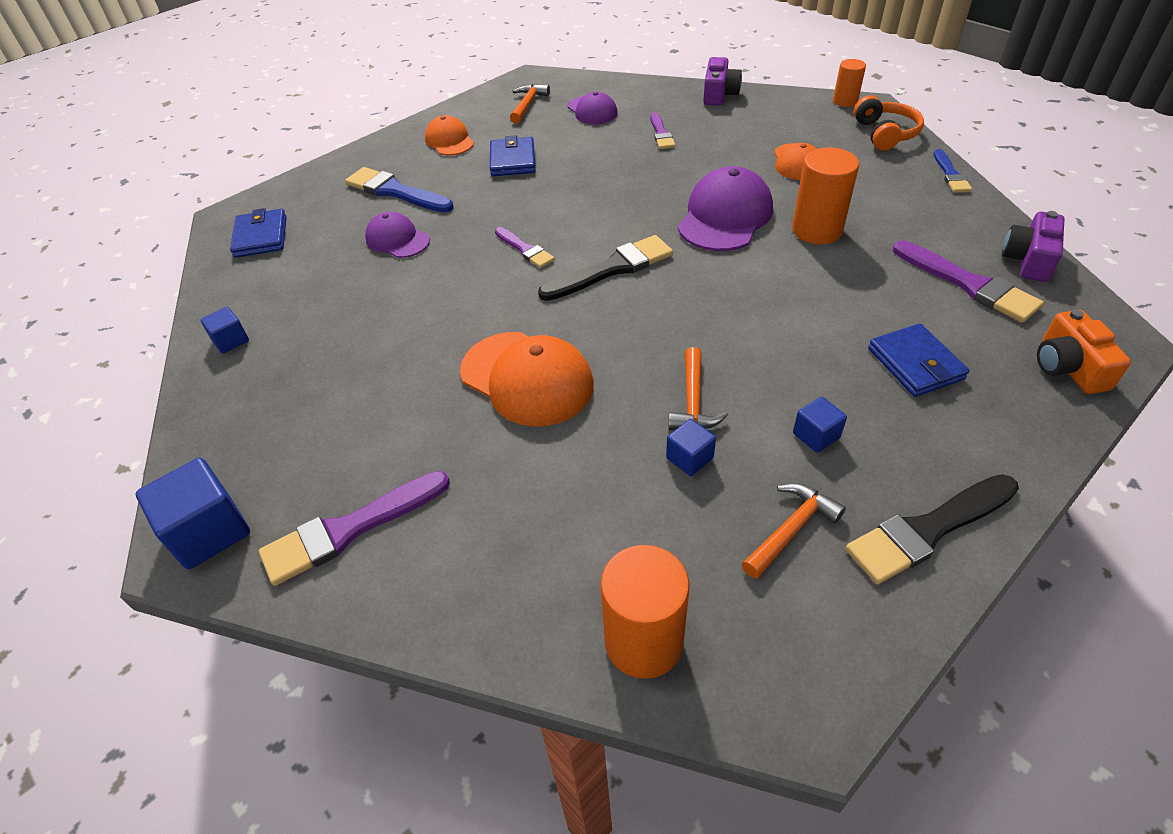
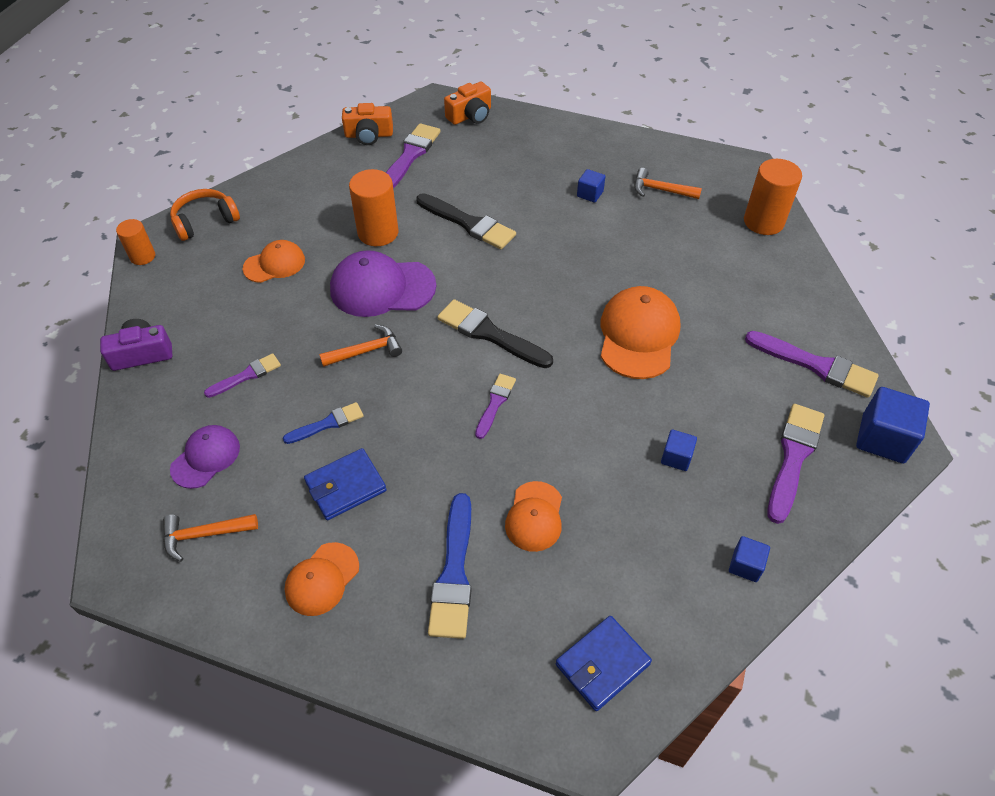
camera: 120 degrees left, 5 degrees up
(275, 432) = (793, 457): none -> purple brush
(397, 239) = (534, 516): purple cap -> orange cap
(689, 458) = (644, 237): blue cube -> blue cube (676, 457)
(693, 401) = (599, 248): orange hammer -> orange hammer (366, 351)
(915, 364) = (503, 167): blue wallet -> none
(928, 530) = (624, 148): black brush -> black brush (468, 223)
(950, 174) = (266, 178): blue brush -> blue brush (327, 423)
(1028, 260) = (369, 135): purple camera -> orange camera

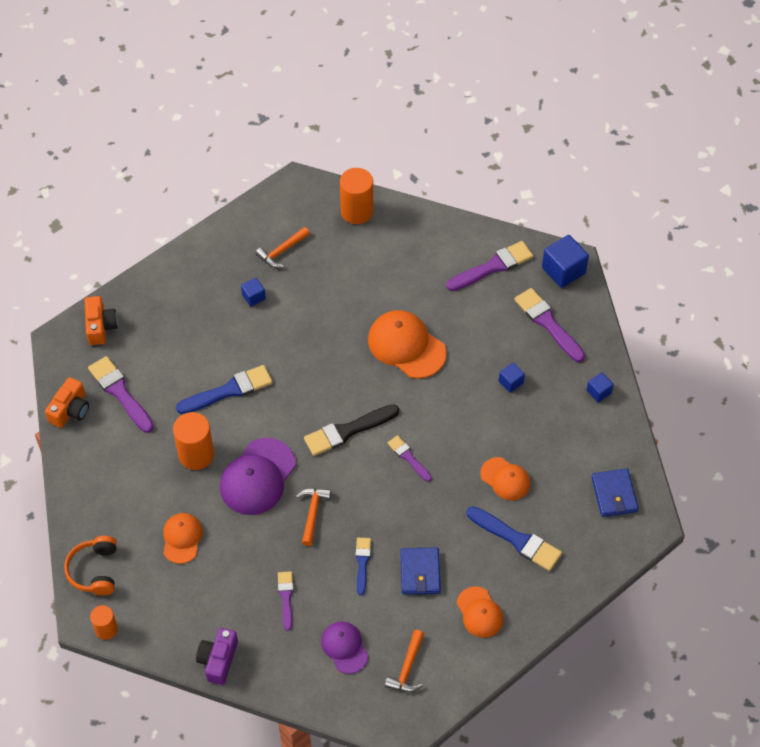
camera: 60 degrees left, 5 degrees up
(468, 223) = (229, 390): black brush -> blue brush

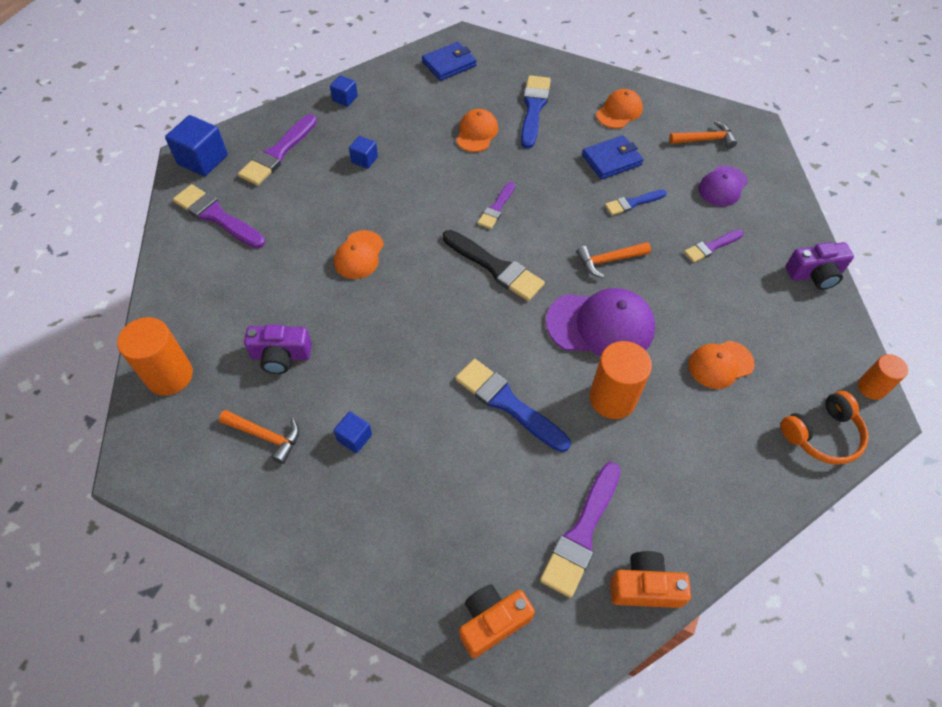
camera: 115 degrees left, 0 degrees up
(339, 274) = (281, 355): none -> purple camera
(406, 346) = (359, 255): orange cap -> orange cap, size x0.60

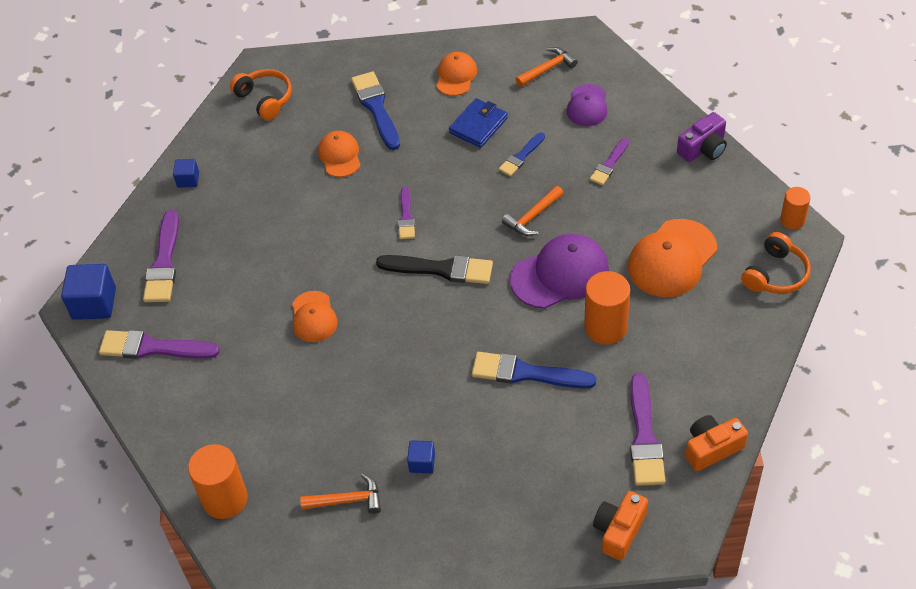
camera: 25 degrees left, 5 degrees down
(281, 355) = (310, 433): purple camera -> none
(364, 160) = (253, 230): blue cube -> none
(449, 64) = (265, 99): blue wallet -> orange headphones
(720, 364) = (672, 258): orange cap -> orange cap, size x1.67

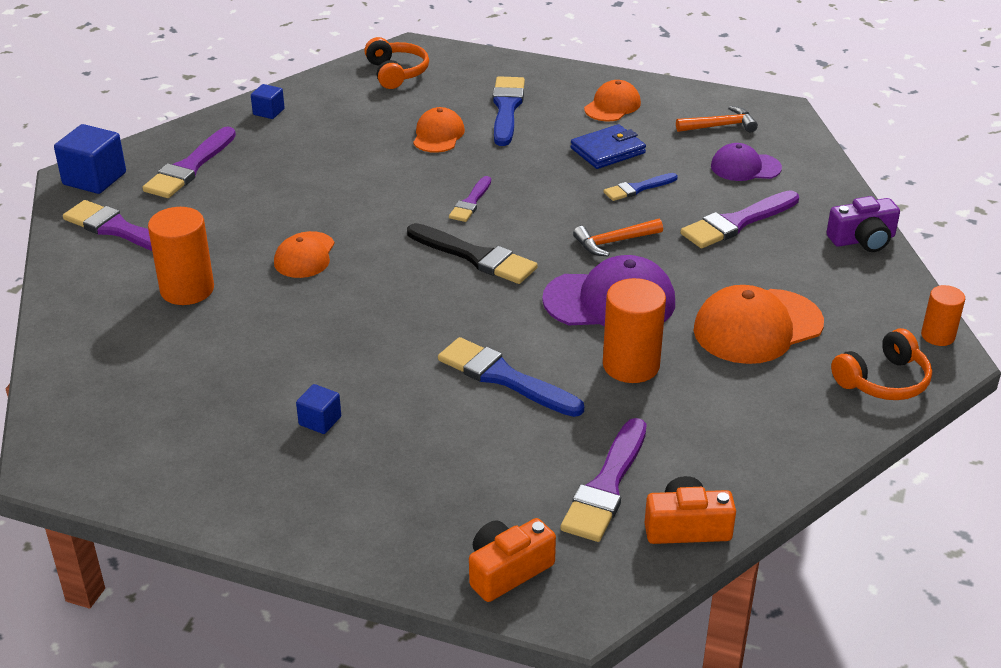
camera: 20 degrees right, 15 degrees down
(225, 499) = (80, 380): orange cylinder -> orange cylinder (187, 289)
(348, 500) = (209, 427): orange hammer -> none
(587, 106) = (745, 167): purple cap -> purple cap turned 60 degrees clockwise
(609, 164) = (737, 222): purple brush -> purple brush, size x1.70

